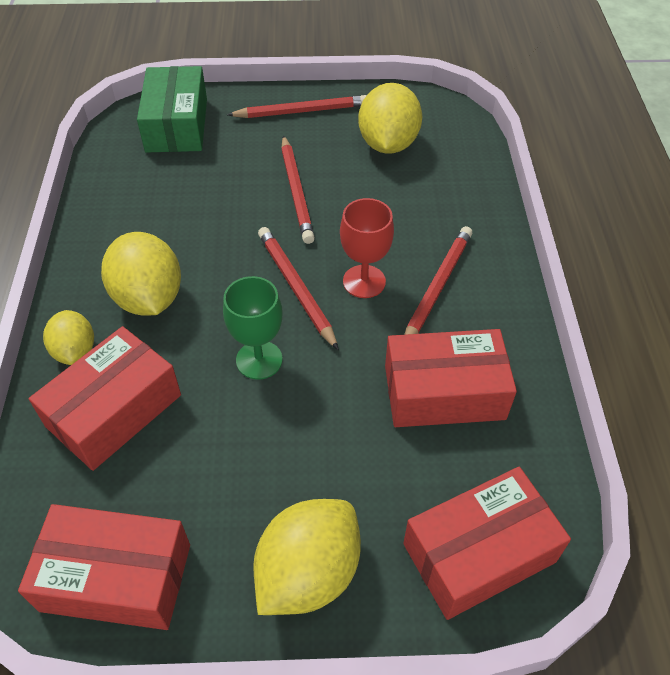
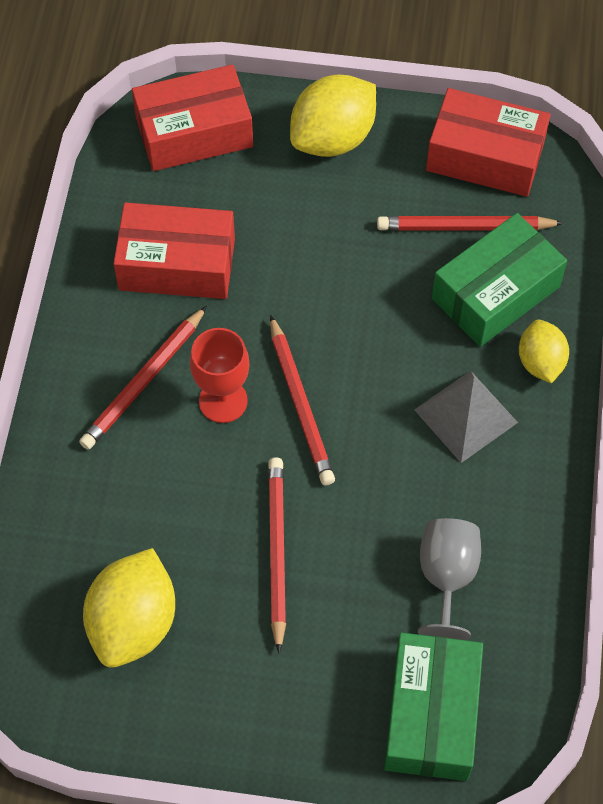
camera: 170 degrees left, 10 degrees up
(114, 410) = (496, 293): red box -> green box
(148, 298) = (465, 415): yellow lemon -> grey pyramid
(166, 192) = (446, 577): none -> grey goblet
(259, 360) = (351, 324): green goblet -> none
(302, 111) = (242, 716): red pencil -> red pencil (465, 227)

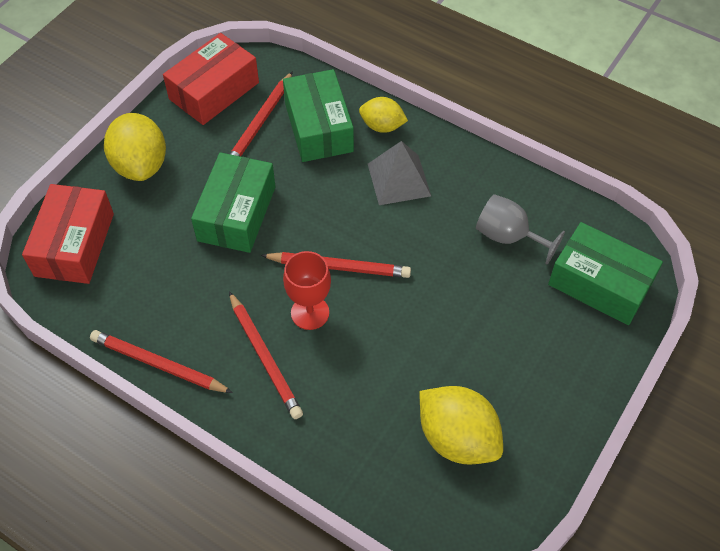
camera: 65 degrees left, 5 degrees down
(177, 264) = (180, 298): red box -> none
(277, 551) = (444, 325): red pencil -> red pencil (158, 364)
(318, 265) = (237, 213): none -> green box

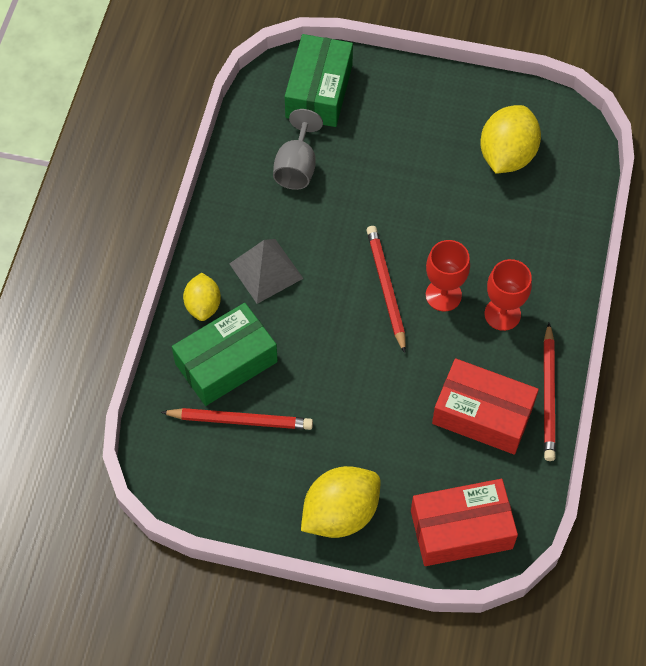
camera: 110 degrees left, 5 degrees up
(214, 91) = (212, 484): red box -> red box (482, 415)
(237, 213) = (363, 396): green box -> none
(265, 357) = (502, 314): red pencil -> red goblet

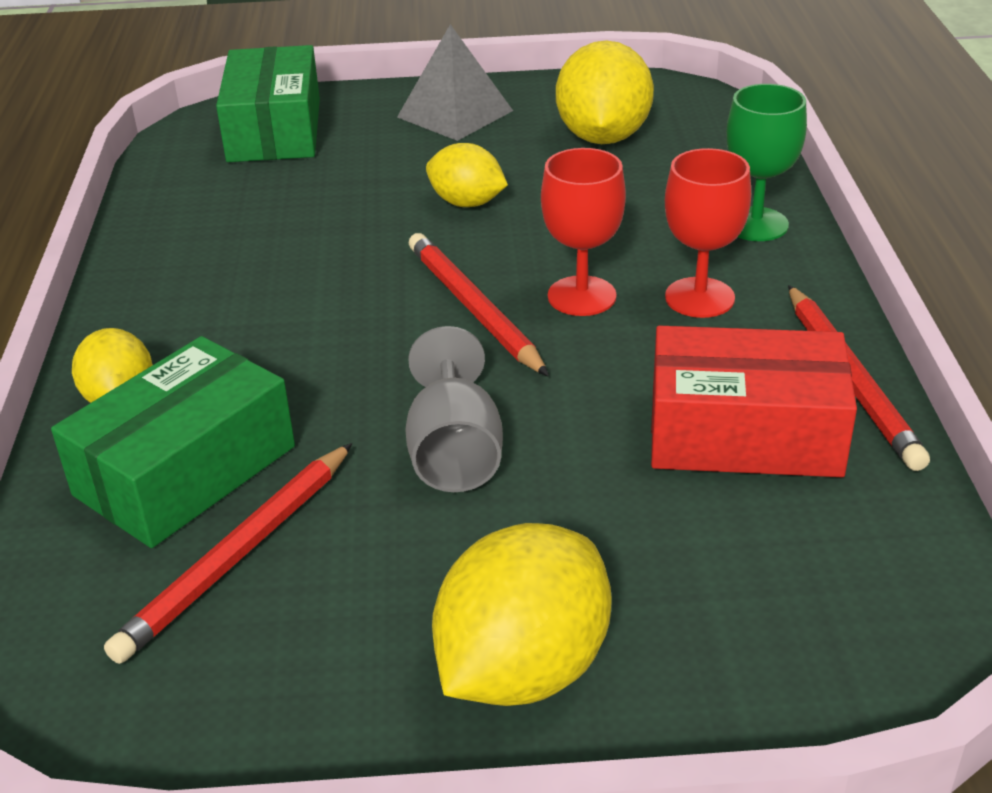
camera: 15 degrees left, 25 degrees down
(240, 420) = (238, 555): red pencil -> red pencil turned 135 degrees clockwise
(266, 271) = (238, 330): grey pyramid -> grey pyramid (455, 114)
(297, 167) = (261, 206): grey goblet -> grey goblet (455, 453)
(409, 197) = (467, 203): none -> yellow lemon
(461, 529) = (812, 629): red box -> none
(558, 263) = (756, 224): none -> green goblet

